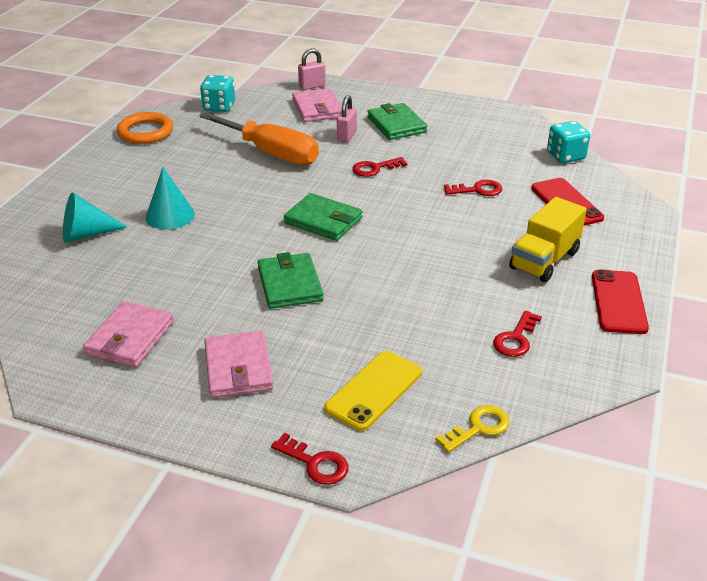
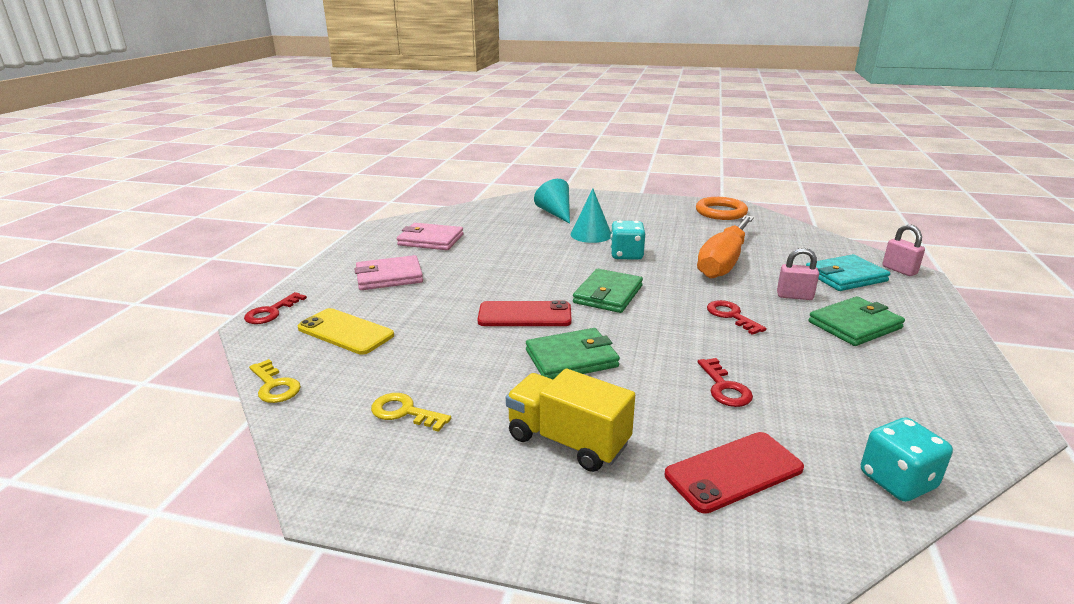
camera: 85 degrees right, 10 degrees down
(219, 107) = (797, 232): turquoise dice -> turquoise dice (626, 255)
(289, 284) = (499, 287): green wallet -> green wallet (571, 358)
(317, 108) = (845, 276): pink wallet -> turquoise wallet
(516, 339) = (404, 412): red key -> yellow key
(618, 302) = (474, 509): red phone -> red phone (525, 315)

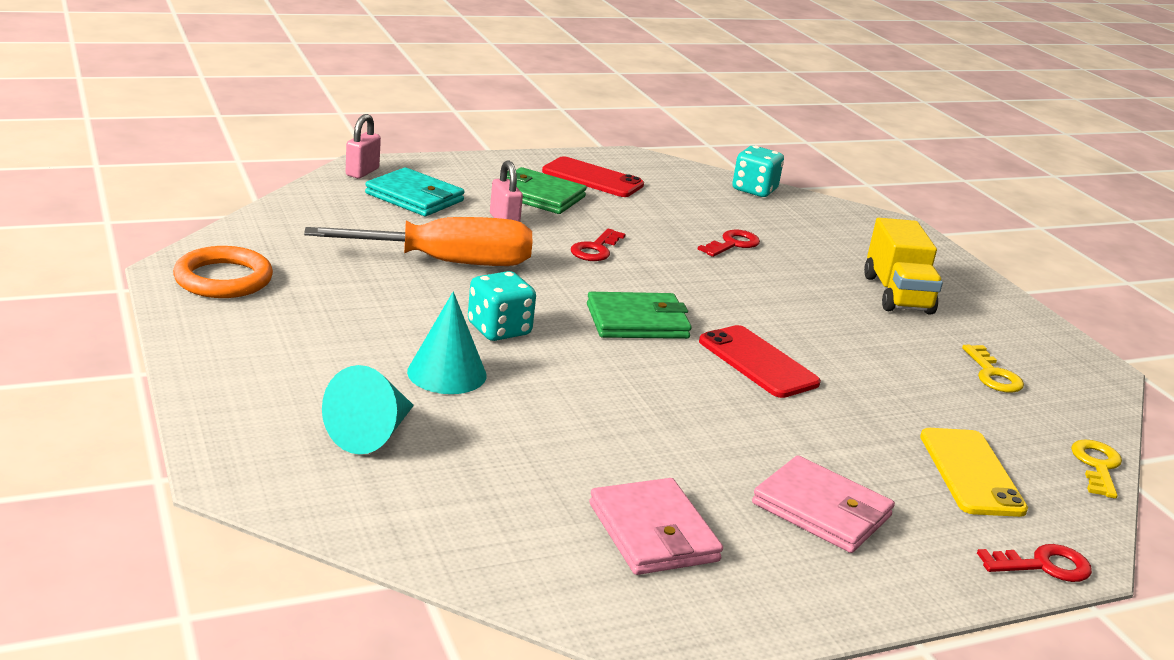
camera: 130 degrees left, 0 degrees up
(571, 358) = (795, 316): green wallet -> none
(734, 472) = (827, 235): red phone -> red phone (592, 178)

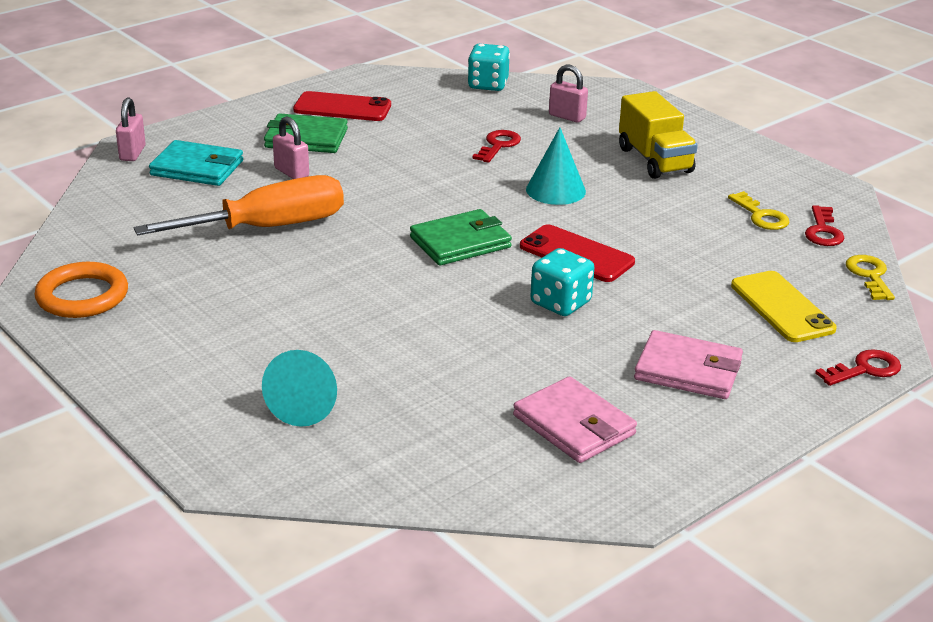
camera: 15 degrees left, 5 degrees up
(447, 373) = (333, 333): turquoise cone -> turquoise cone (555, 190)
(499, 329) = (351, 281): turquoise dice -> turquoise dice (560, 303)
(596, 249) = (387, 181): red key -> red key (823, 231)
(822, 235) = (567, 117): none -> pink padlock

